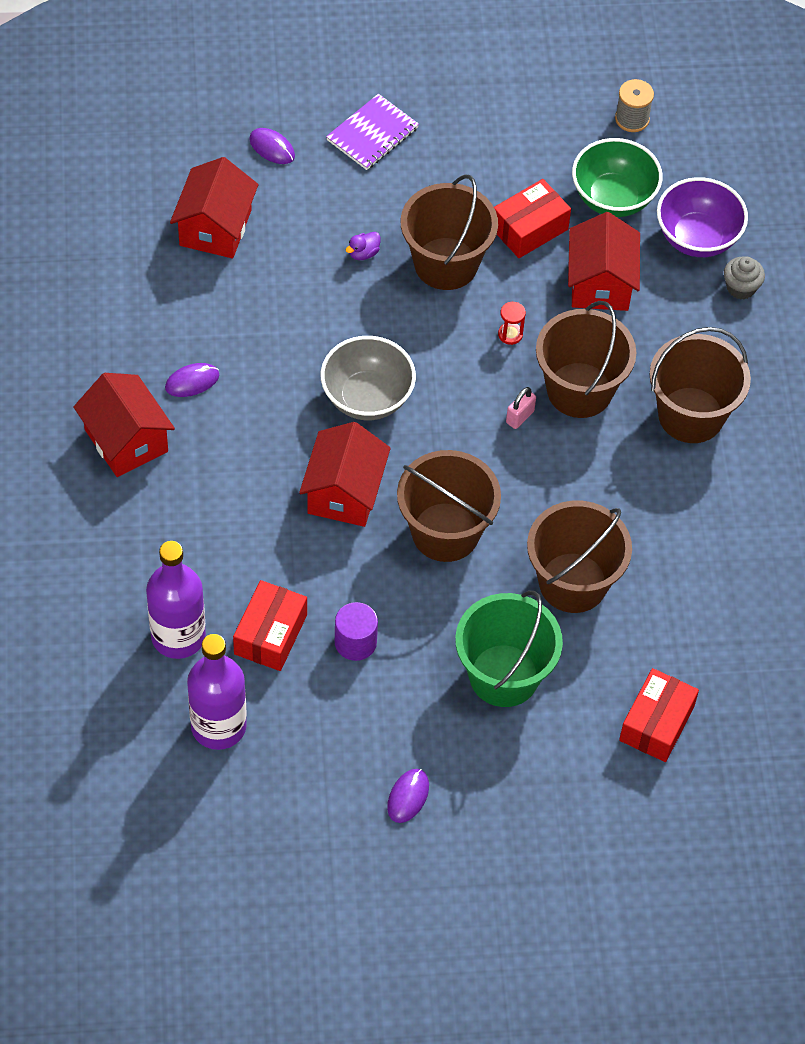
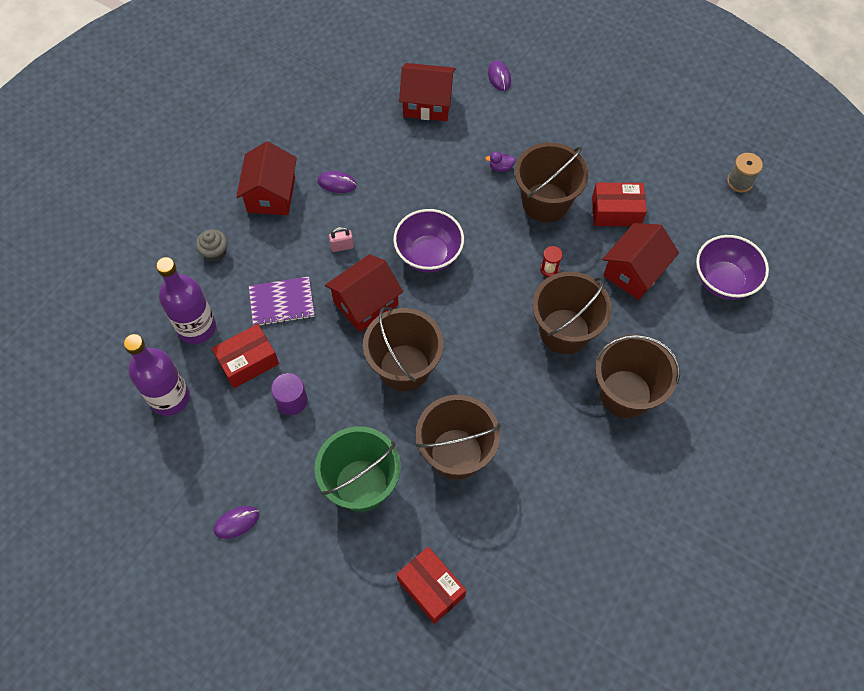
camera: 40 degrees right, 5 degrees up
(215, 228) = (427, 104): red house -> red house turned 45 degrees clockwise
(367, 398) = (428, 254): grey bowl -> purple bowl
(372, 134) = (565, 101): purple notebook -> purple notebook (282, 302)
(520, 417) = (512, 324): pink padlock -> pink padlock (342, 246)
(613, 198) = (686, 224): green bowl -> none
(656, 723) = (431, 588): red box -> red box turned 75 degrees clockwise
(741, 288) = (727, 331): grey cupcake -> grey cupcake (215, 252)

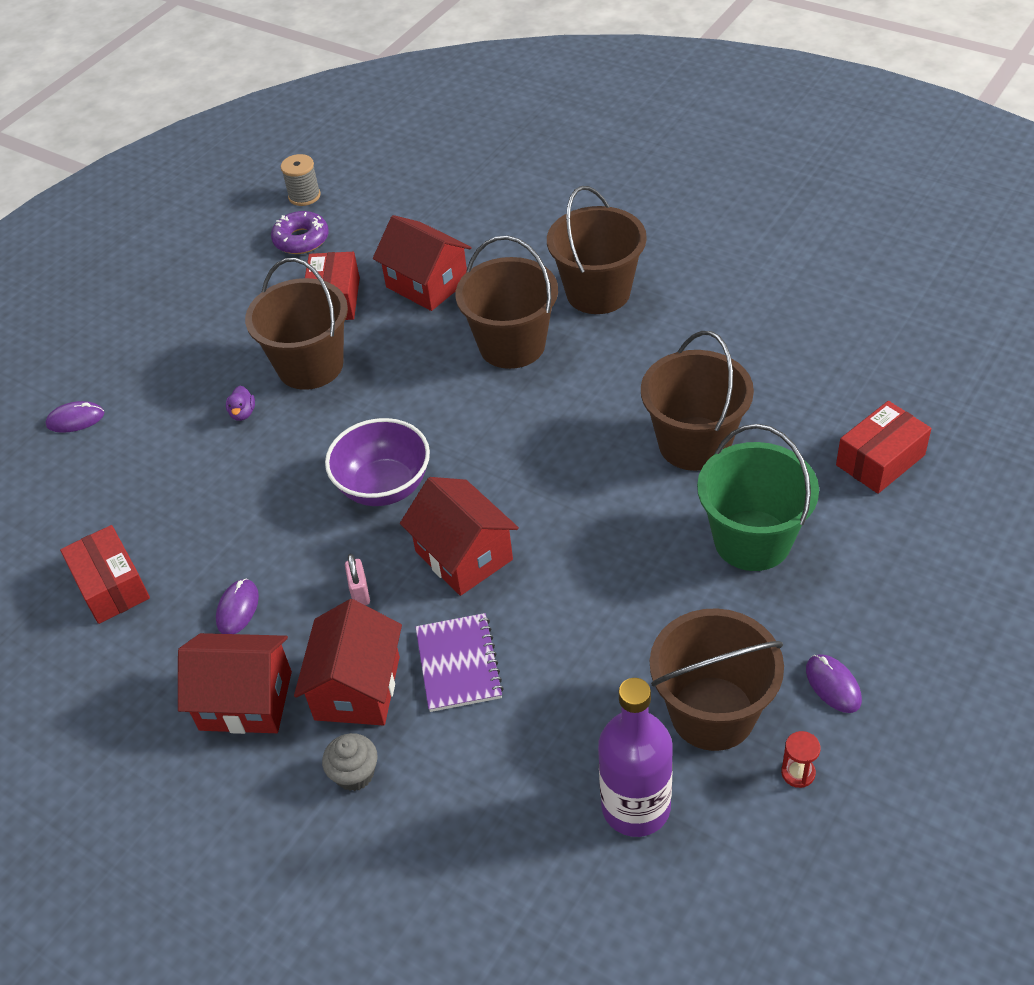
camera: 85 degrees left, 15 degrees down
(197, 327) = (503, 783): purple bottle -> none
(248, 362) = (566, 700): red box -> red box (111, 586)
(292, 400) = (630, 634): purple cylinder -> none
(404, 367) = (569, 504): brown bucket -> brown bucket (712, 713)
(427, 104) = (104, 502): red house -> red house (357, 688)
(549, 269) = (418, 360): red hourglass -> red hourglass (798, 773)
(685, 184) = (301, 240): none -> purple donut
(723, 281) = (444, 212): purple bowl -> none

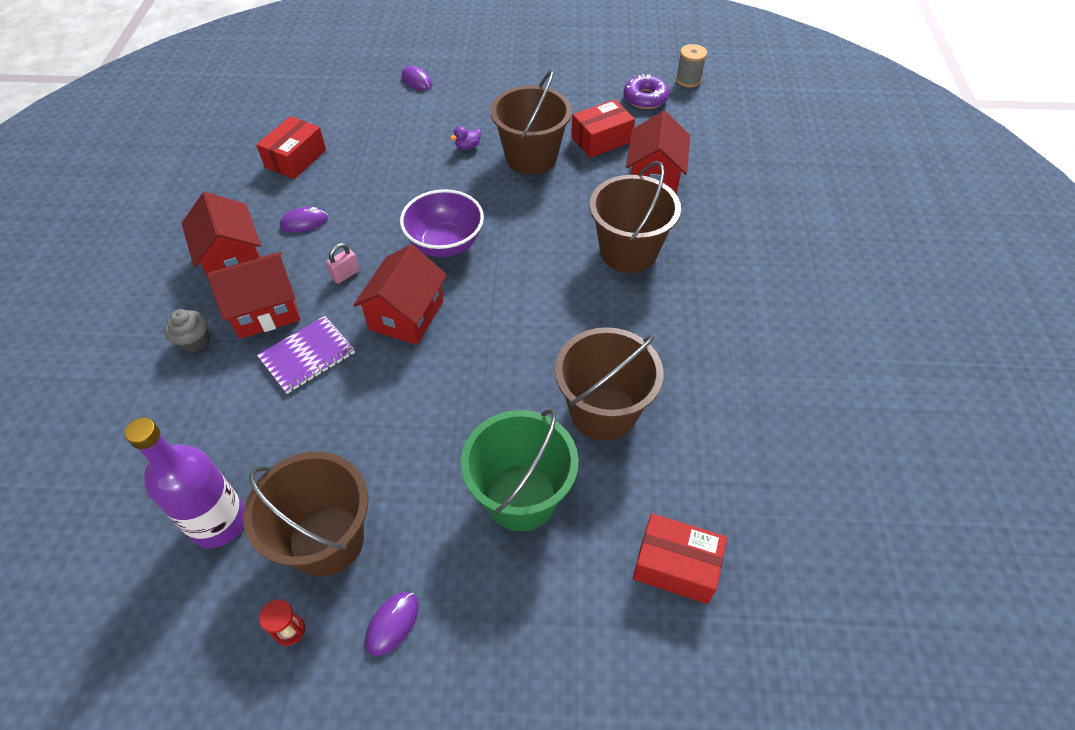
camera: 55 degrees right, 5 degrees up
(598, 292) = (725, 278): brown bucket -> none

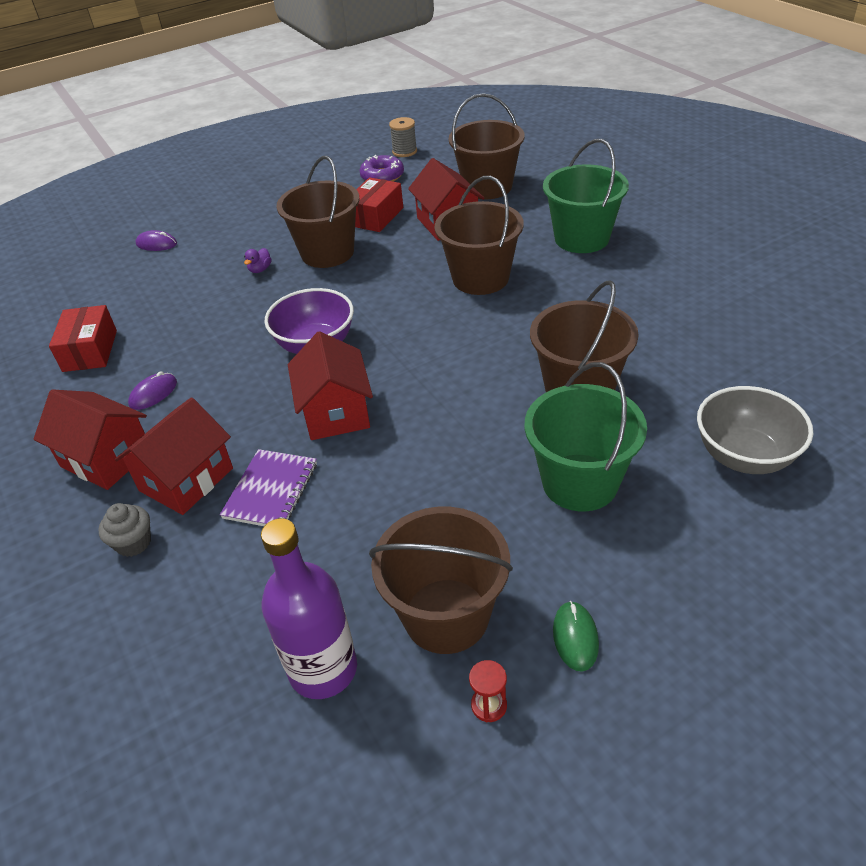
camera: 30 degrees left, 10 degrees down
(345, 275) = (242, 412): pink padlock -> none
(392, 623) = (575, 637): purple mouse -> green mouse
(676, 566) = (744, 456): red box -> grey bowl
(725, 156) = (487, 187): none -> brown bucket
(756, 258) = (581, 238): none -> green bucket

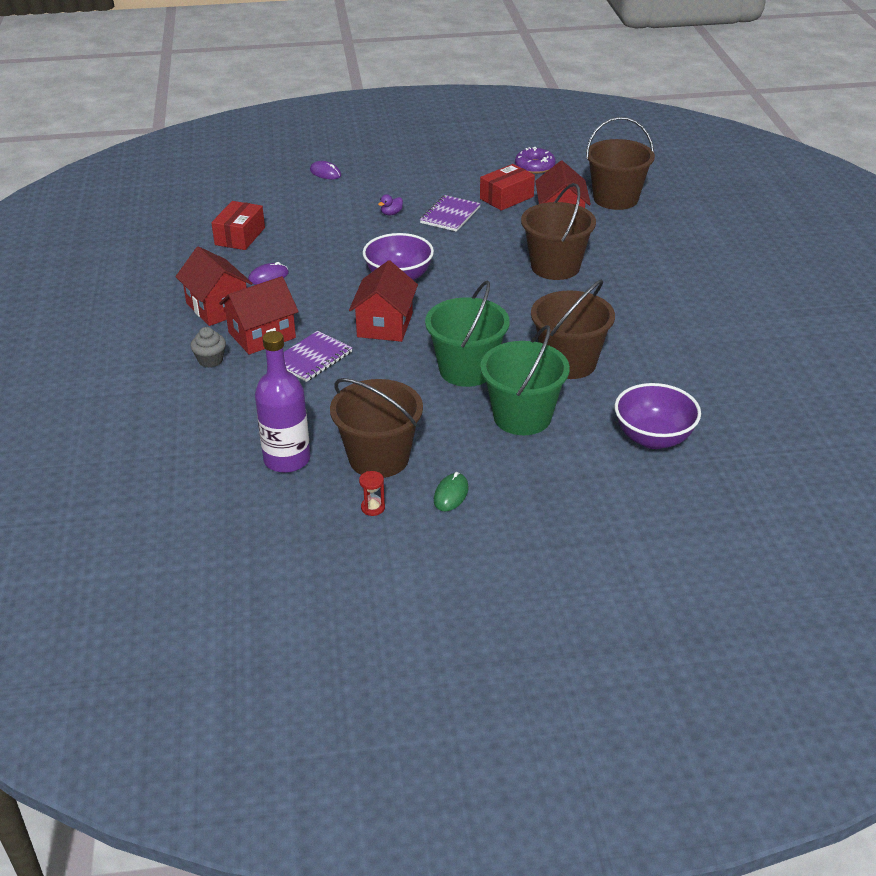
camera: 20 degrees right, 5 degrees down
(327, 253) = (450, 215): brown bucket -> purple notebook
(404, 151) = (568, 150): grey spool -> none
(581, 238) = (661, 260): green bucket -> green bucket (466, 370)
(744, 456) = (653, 438): grey bowl -> purple bowl

